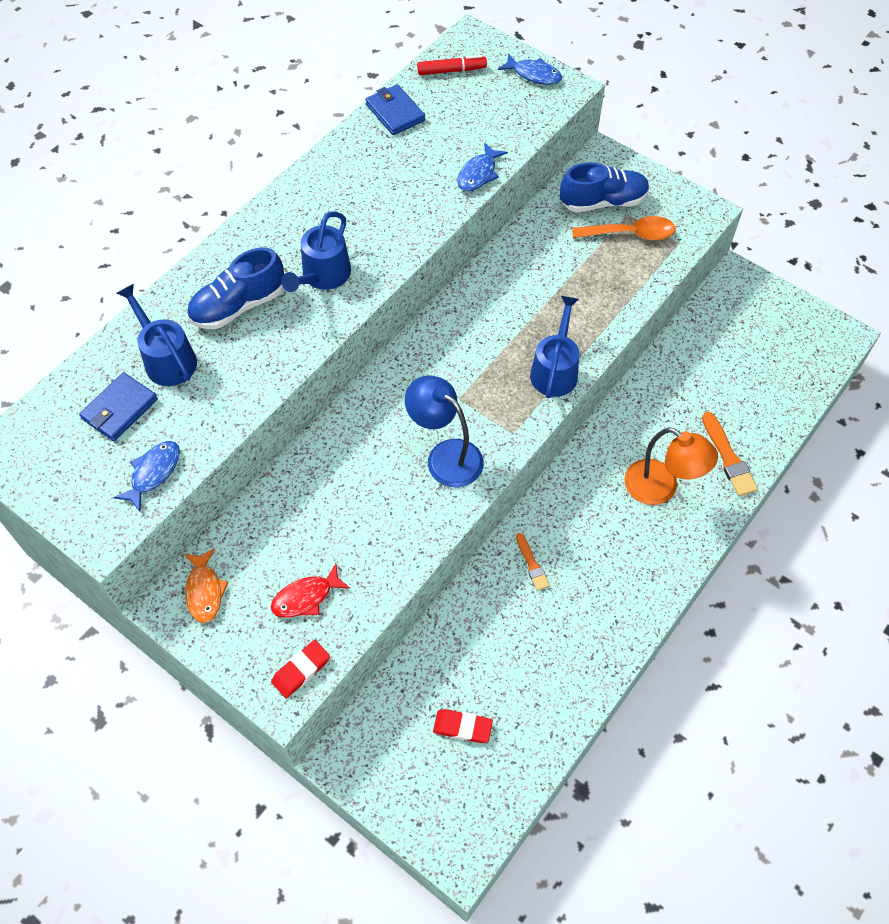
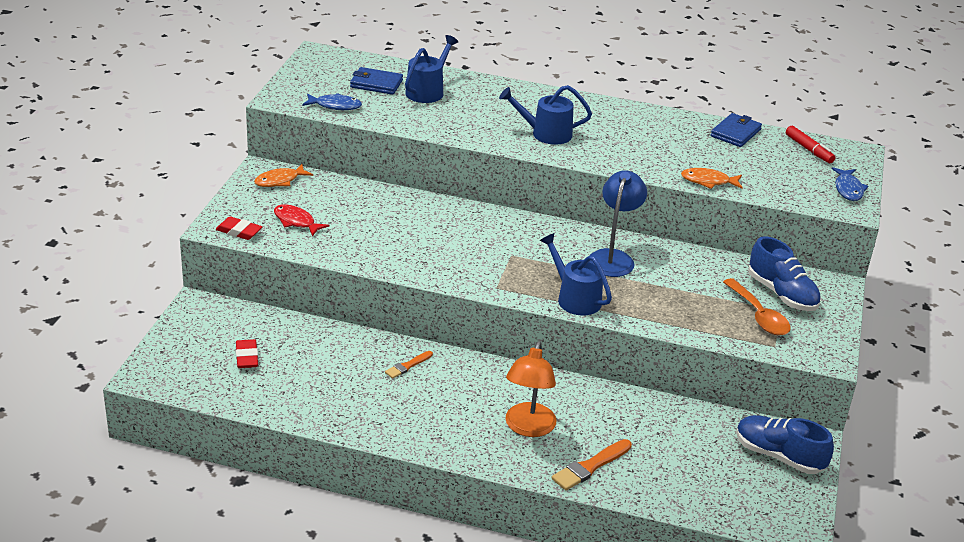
camera: 65 degrees right, 25 degrees down
(238, 306) = (492, 107): blue shoe -> blue shoe (779, 456)
(445, 456) = (453, 259): blue lamp -> blue lamp (613, 257)
(478, 174) = (708, 181): blue fish -> orange fish
(555, 370) = (575, 298): blue watering can -> blue watering can turned 120 degrees counterclockwise

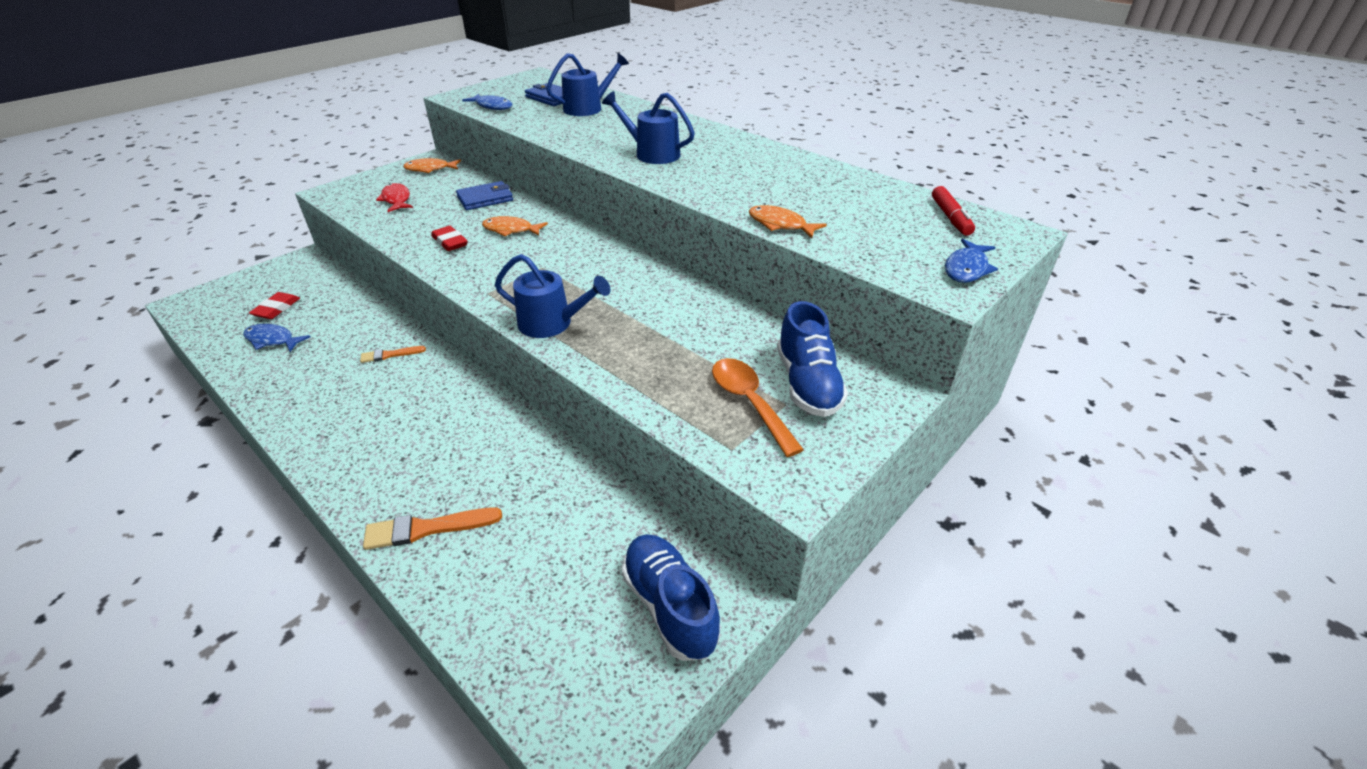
camera: 30 degrees right, 5 degrees up
(239, 231) = (342, 197): red eraser -> red eraser (450, 242)
(285, 383) = (272, 340): none -> blue fish
(443, 228) = (511, 230): none -> orange fish
(528, 428) = (419, 456): orange lamp -> none
(575, 298) = (552, 323): blue watering can -> blue watering can turned 120 degrees clockwise
(613, 257) = (643, 293): blue lamp -> none
(735, 133) = (869, 187): blue wallet -> blue wallet (485, 199)
(759, 316) = (749, 402): orange spoon -> orange spoon turned 150 degrees clockwise

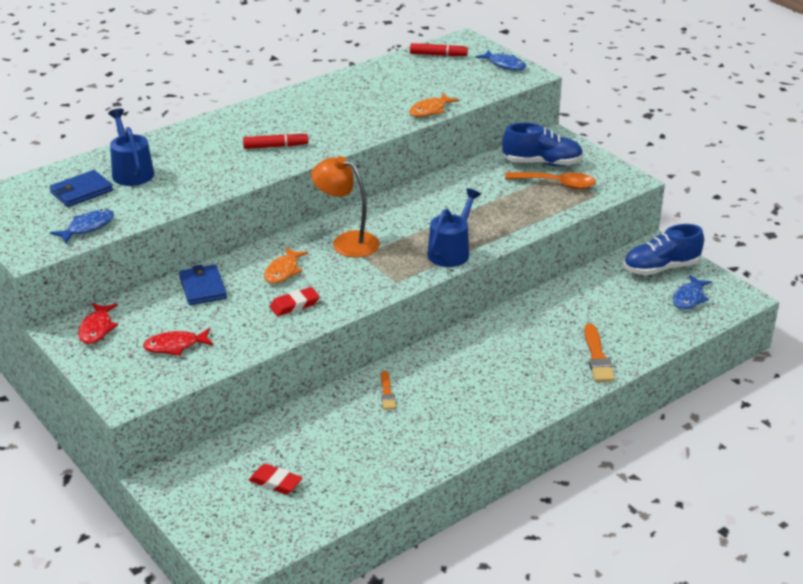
camera: 80 degrees left, 5 degrees down
(272, 340) = (338, 474): blue fish -> blue fish (689, 298)
(430, 169) = (97, 329): orange fish -> red fish
(568, 256) = (347, 242): none -> orange lamp
(652, 154) = (275, 146): blue watering can -> red marker
(749, 402) = (556, 184): orange spoon -> orange spoon turned 150 degrees counterclockwise

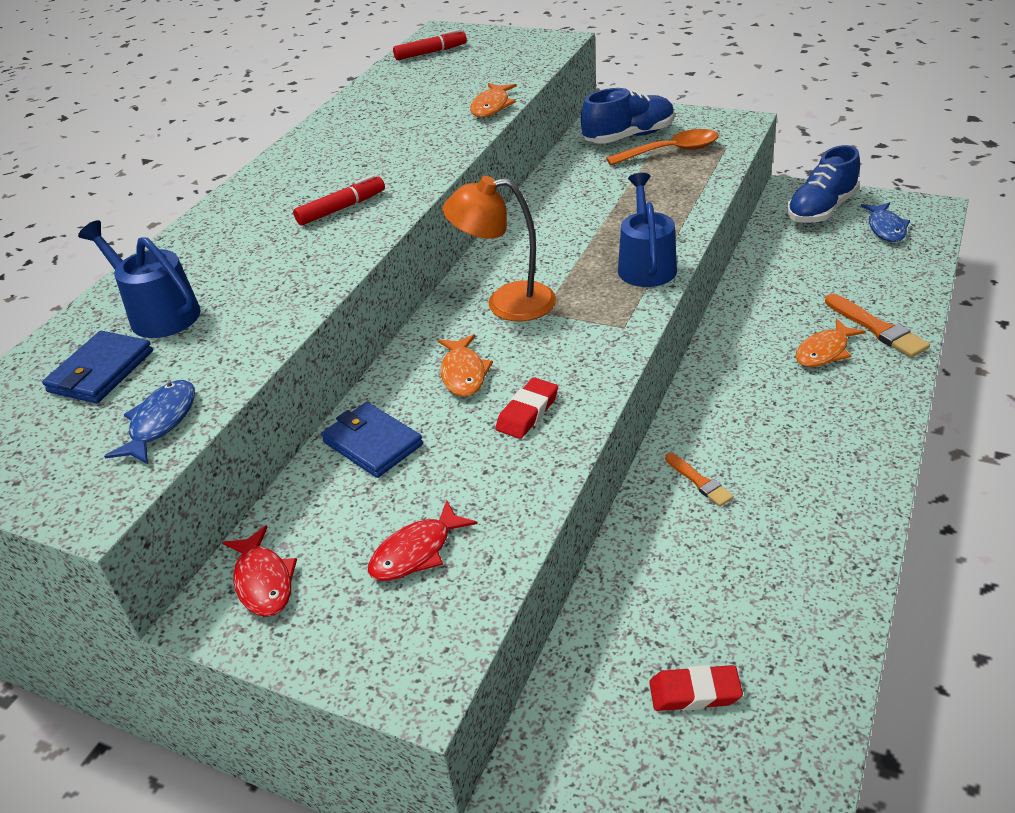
camera: 25 degrees left, 5 degrees up
(504, 65) = (518, 39): blue fish -> none
(546, 356) = (824, 351): none -> orange fish

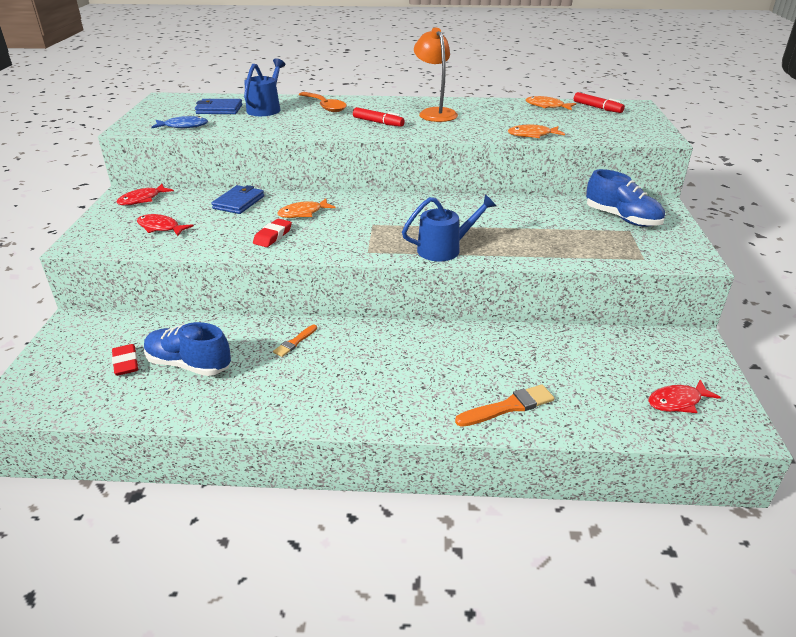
camera: 65 degrees right, 5 degrees down
(506, 303) = (376, 212): orange lamp -> orange lamp (435, 113)
(527, 413) = (273, 236): red eraser -> red eraser turned 75 degrees counterclockwise
(671, 151) = (614, 237): orange spoon -> orange spoon (324, 106)
(821, 210) = (677, 360): blue shoe -> blue shoe (189, 364)
(824, 351) = (461, 381): orange fish -> orange fish (547, 106)
(877, 328) = (508, 407): orange brush -> orange brush turned 150 degrees counterclockwise
(886, 228) = (677, 402): blue fish -> red fish

